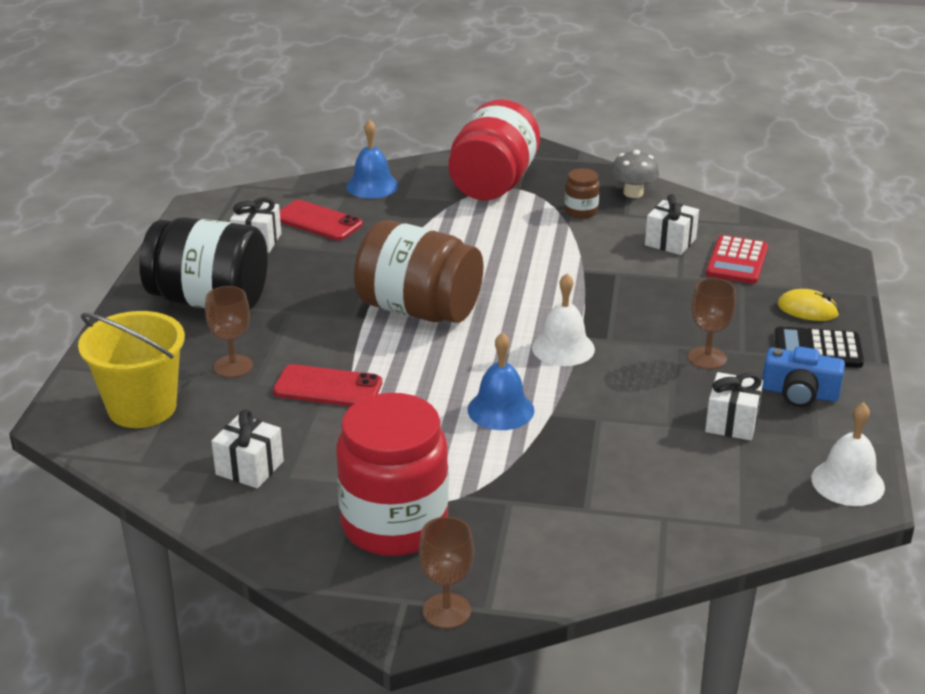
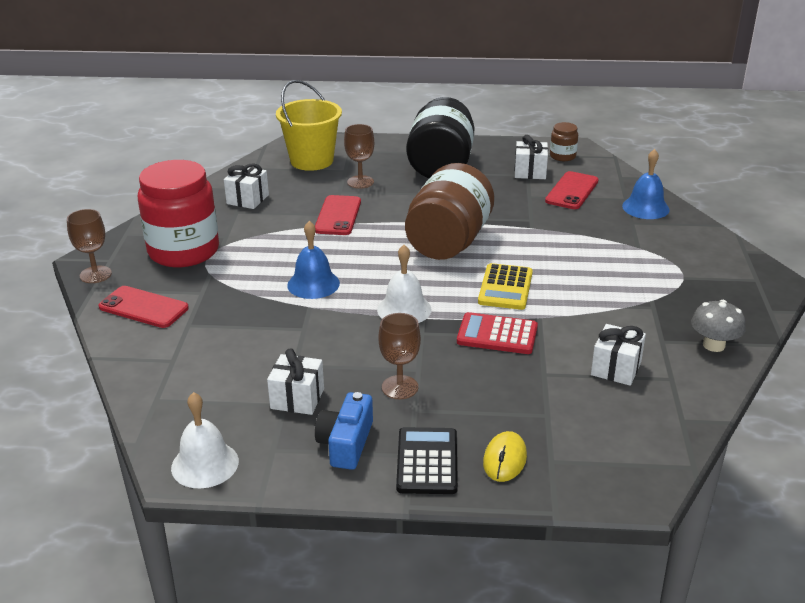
camera: 85 degrees right, 0 degrees up
(493, 184) = (684, 264): red jar -> none
(525, 283) = (505, 288): none -> yellow calculator
(543, 552) = (143, 308): none -> red phone
(581, 211) = (655, 313): brown jar -> brown jar (562, 156)
(737, 261) = (593, 413): red calculator -> red calculator (497, 335)

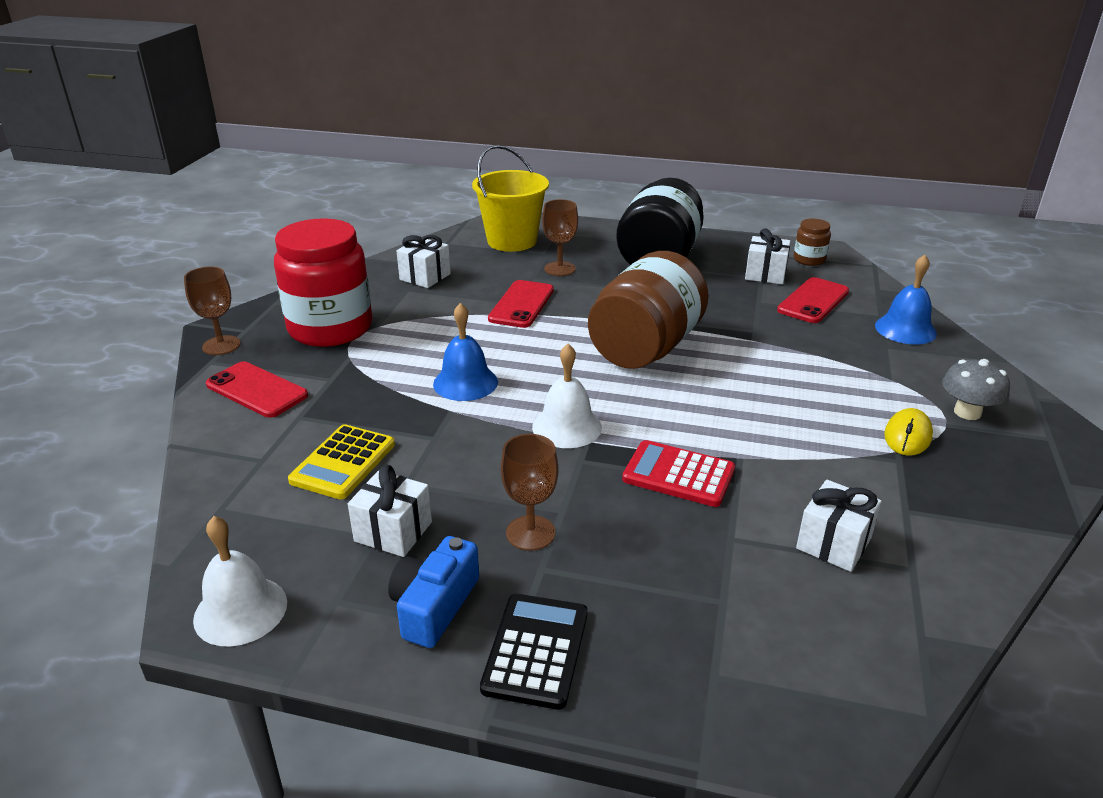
camera: 10 degrees right, 0 degrees up
(504, 459) = (646, 664): yellow mouse -> yellow mouse (907, 436)
(505, 288) = (704, 413): yellow calculator -> yellow calculator (343, 462)
(713, 345) = (980, 526): grey mushroom -> grey mushroom (967, 412)

